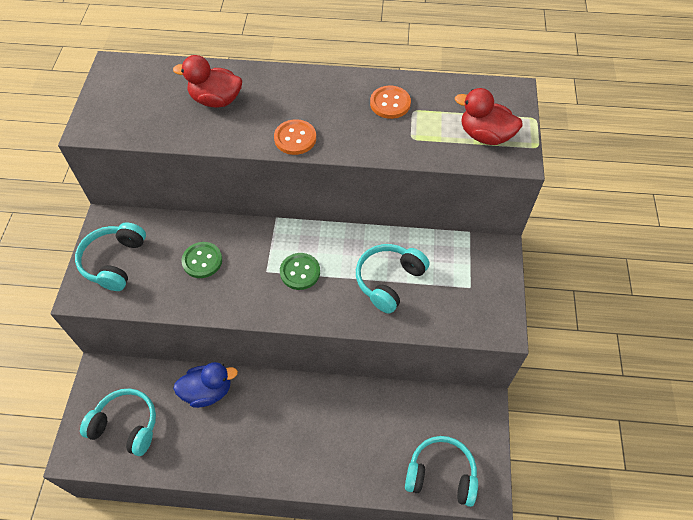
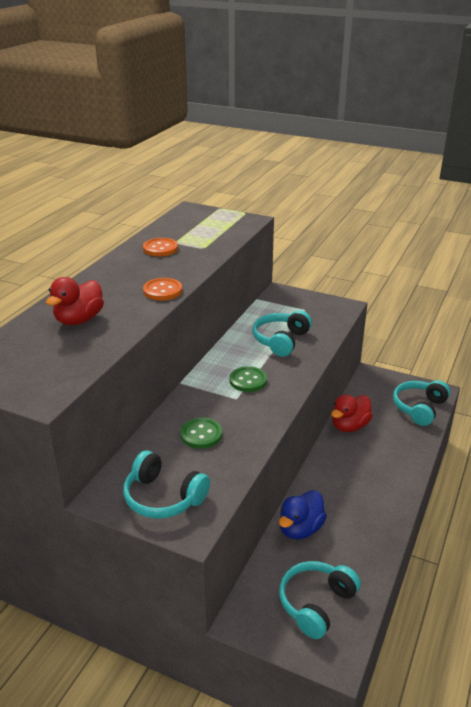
camera: 70 degrees left, 25 degrees down
(208, 391) = (300, 529): blue duck -> blue duck turned 150 degrees counterclockwise
(389, 281) = (281, 340): turquoise headphones -> turquoise headphones turned 60 degrees clockwise
(485, 135) = (222, 224): red duck -> red duck (349, 426)

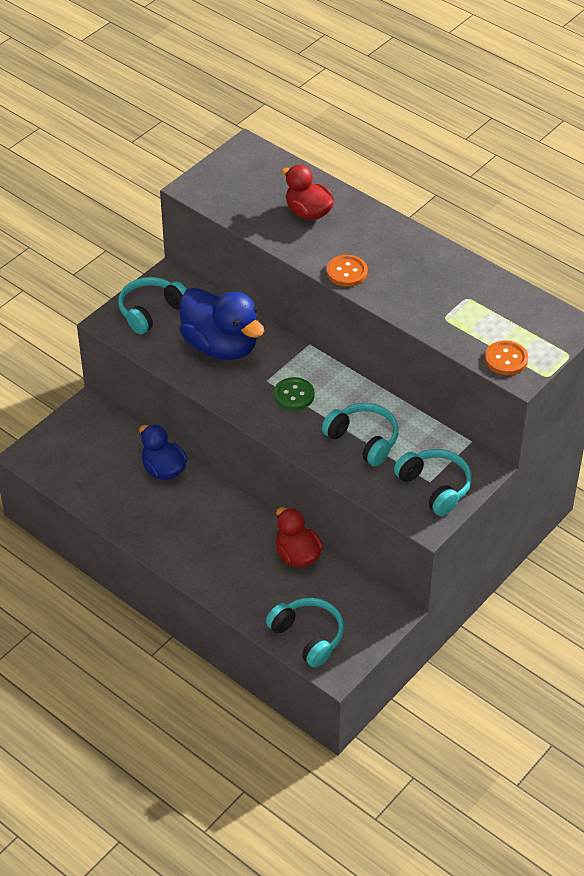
camera: 105 degrees right, 15 degrees up
(160, 248) = (452, 283): orange button -> orange button (506, 359)
(201, 434) = (221, 346): green button -> blue duck
(316, 603) = (80, 458): turquoise headphones -> turquoise headphones (435, 487)

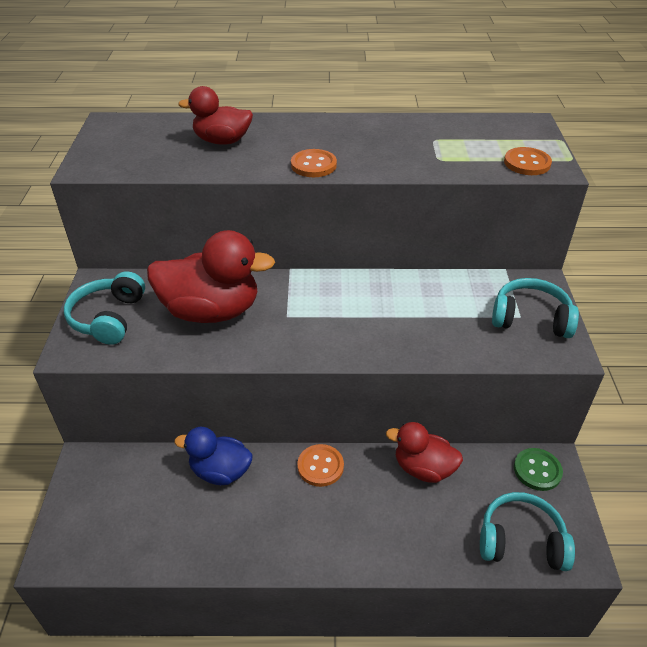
camera: 40 degrees left, 5 degrees down
(221, 346) = (211, 311): blue duck -> red duck
(230, 508) = (320, 466): none -> orange button
(294, 395) = (325, 314): green button -> green button (537, 470)
(363, 440) = (428, 316): turquoise headphones -> none

